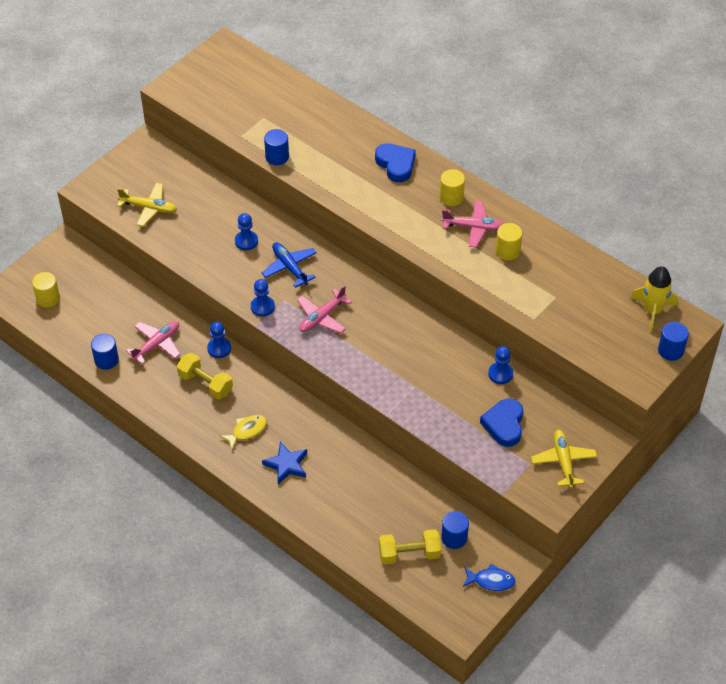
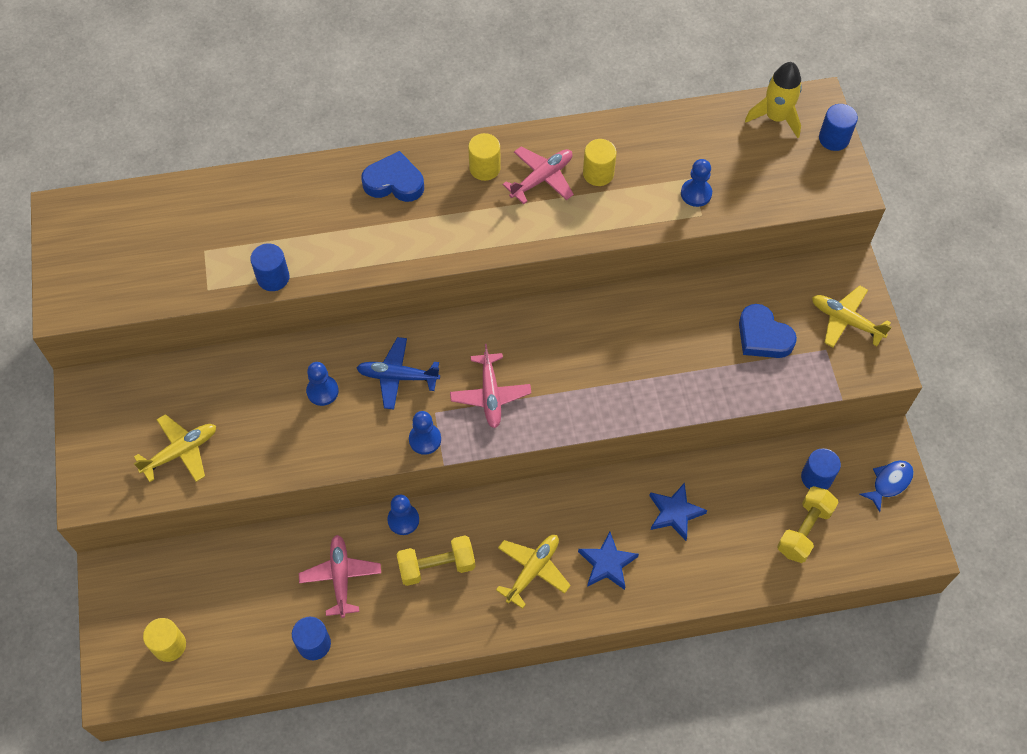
camera: 50 degrees left, 10 degrees up
(247, 431) = (533, 570): yellow fish -> yellow plane
(354, 477) = (675, 513): none -> blue star
(500, 374) = (700, 294): blue pawn -> blue pawn (696, 193)

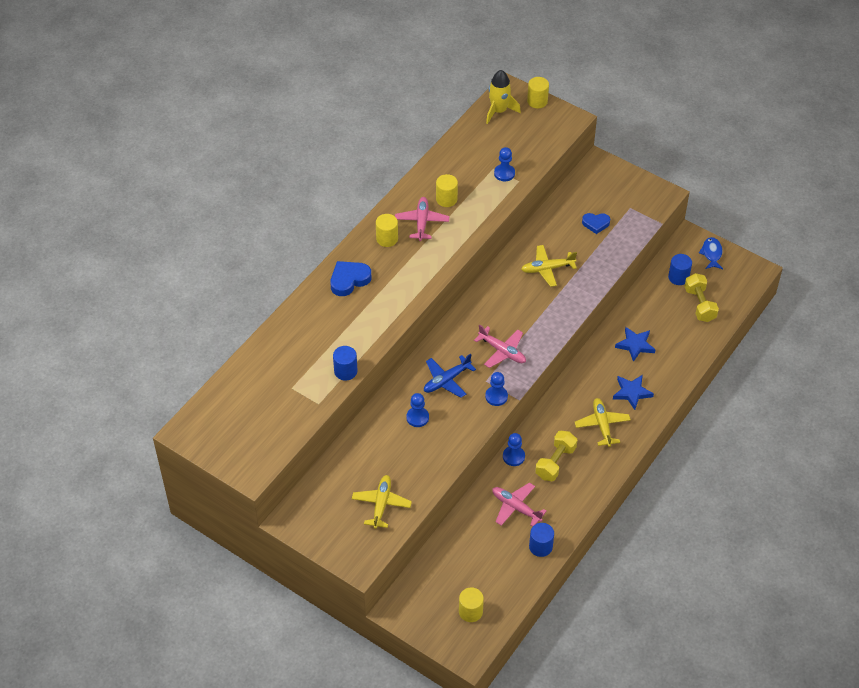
camera: 45 degrees left, 10 degrees down
(763, 336) = (595, 224): blue heart -> blue heart, size x0.67
(833, 139) = (537, 101): blue cylinder -> yellow cylinder
(845, 321) = (624, 188): yellow plane -> yellow plane (547, 269)

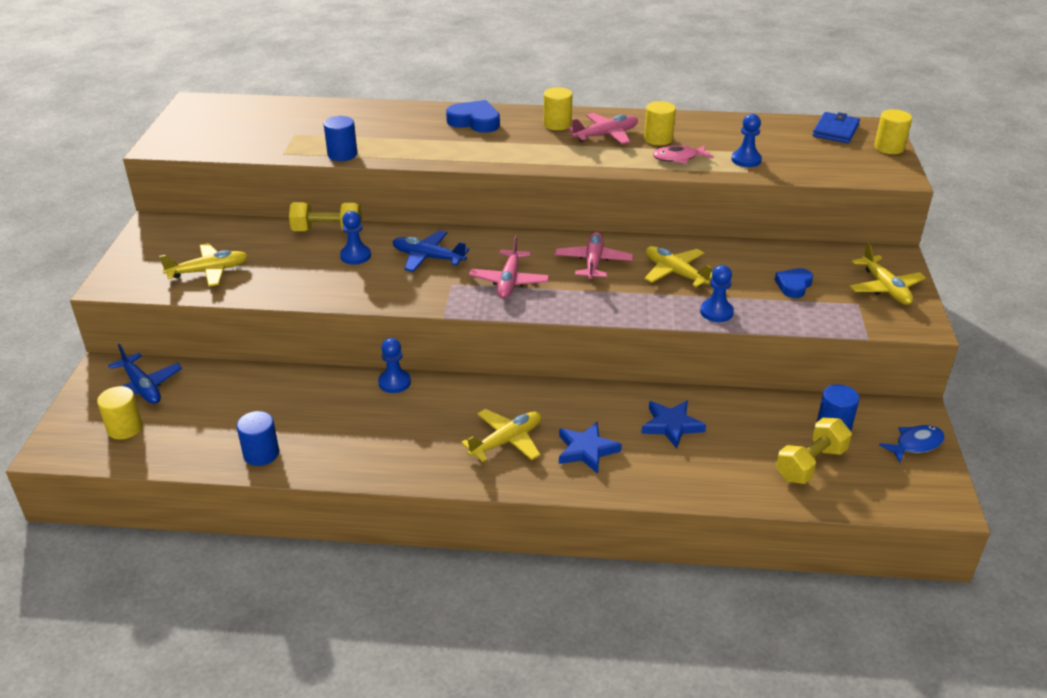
camera: 60 degrees right, 15 degrees down
(432, 592) = (142, 387): none -> blue plane
(478, 203) = (678, 158): none -> pink fish
(496, 396) = (433, 299): blue pawn -> blue pawn (716, 312)
(499, 111) = (835, 131): yellow rocket -> blue wallet
(516, 507) = (314, 411): pink plane -> pink plane (593, 262)
(555, 462) = (411, 420): yellow dumbbell -> yellow dumbbell (327, 231)
(595, 224) = (793, 285): blue heart -> blue heart turned 60 degrees clockwise
(624, 187) = (885, 288): none -> yellow plane

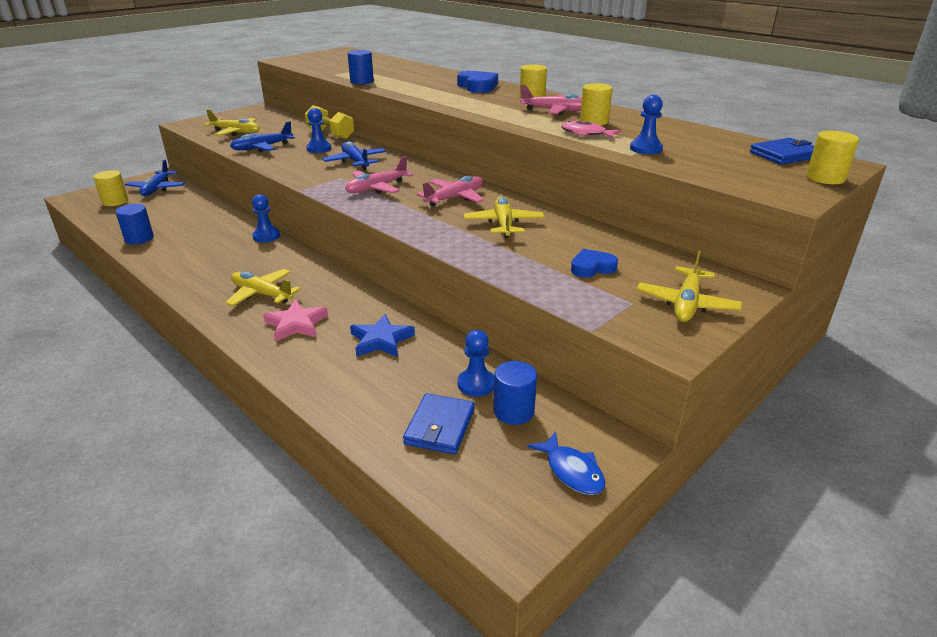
camera: 40 degrees right, 5 degrees down
(290, 280) = (262, 148): none -> blue plane
(506, 441) = (262, 294): yellow plane -> yellow plane turned 150 degrees counterclockwise
(586, 450) = (296, 324): blue star -> pink star
(716, 312) = (486, 257): blue pawn -> blue pawn (476, 384)
(810, 464) = (440, 427): yellow dumbbell -> blue wallet
(915, 444) = (571, 471): blue fish -> blue fish turned 45 degrees clockwise

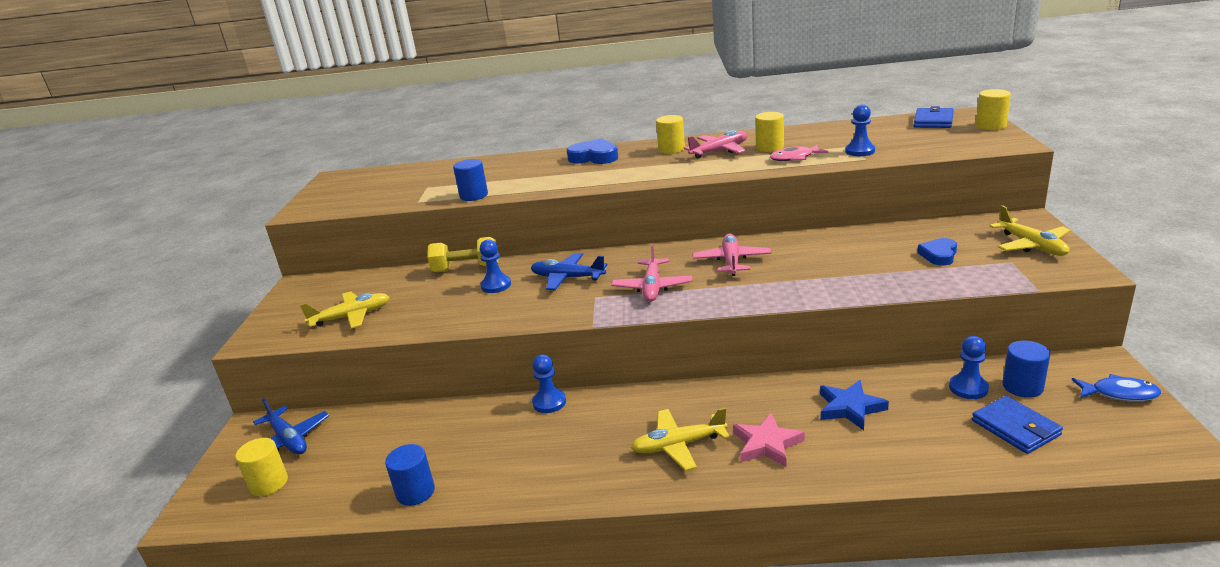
camera: 40 degrees left, 5 degrees down
(262, 148) = (432, 314): blue plane -> none
(503, 224) = (815, 259): yellow plane -> none

